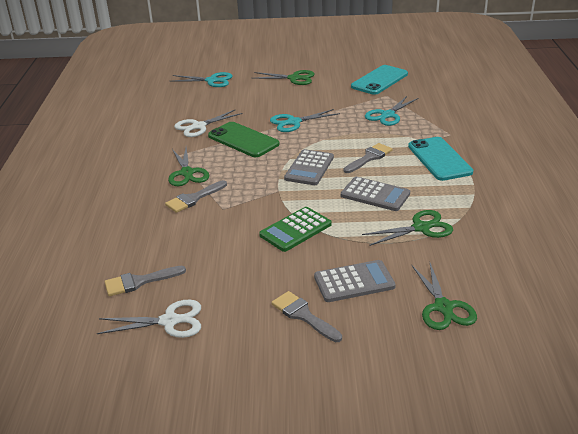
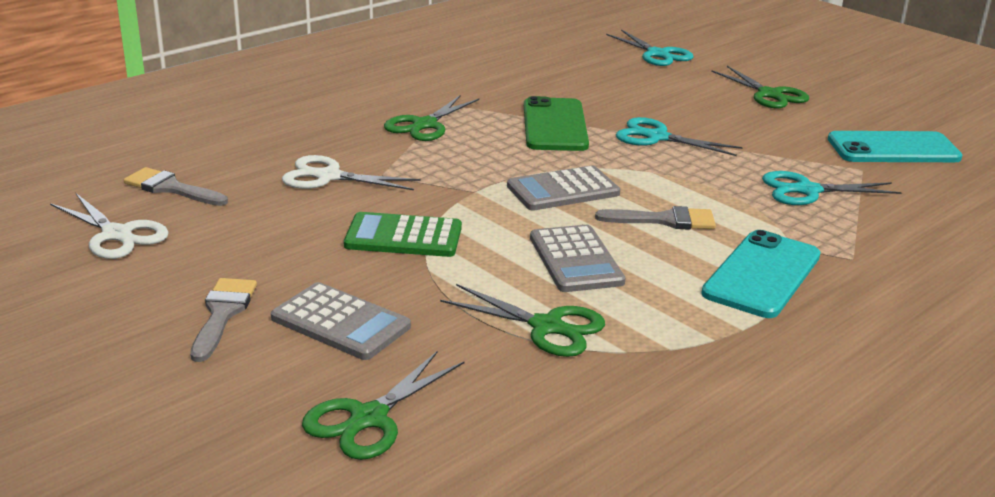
camera: 45 degrees right, 5 degrees down
(194, 198) = (377, 150): grey brush -> none
(198, 126) = (537, 90): white scissors -> white scissors (328, 177)

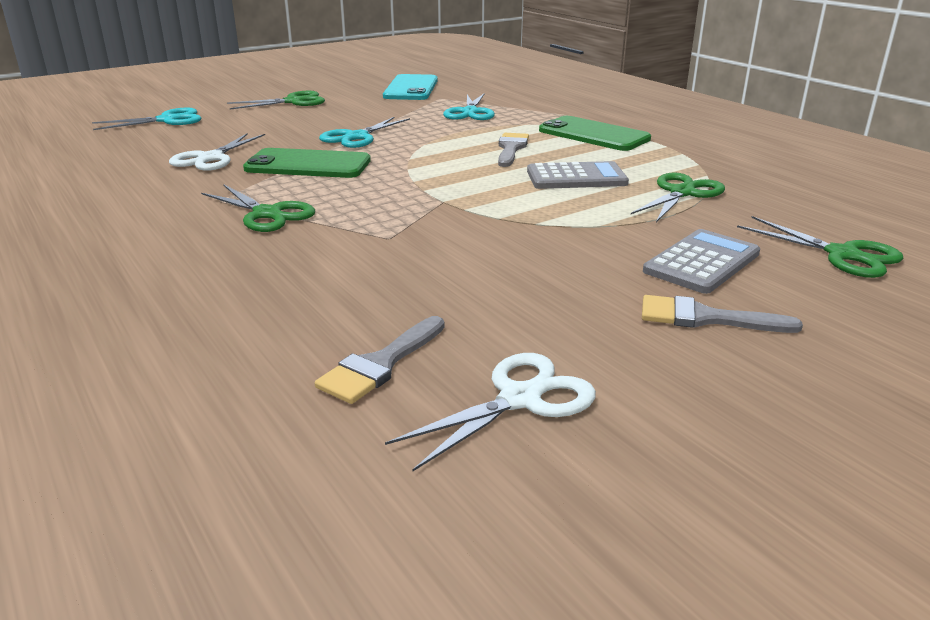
camera: 80 degrees left, 0 degrees up
(328, 177) = (383, 264): white scissors -> white scissors (211, 158)
(403, 237) = (534, 233): green calculator -> none
(563, 190) = (450, 172): grey calculator -> none
(762, 274) = (593, 135): turquoise phone -> green phone

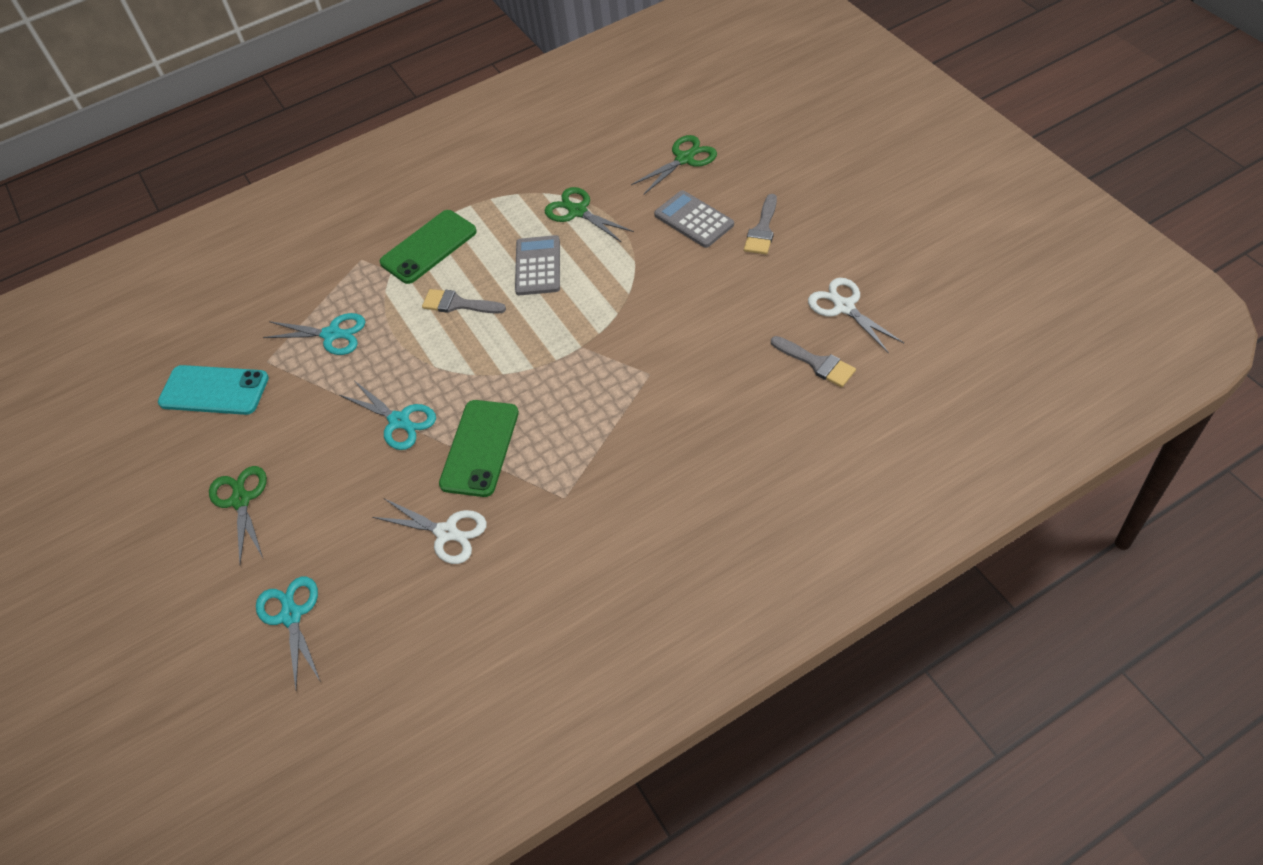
camera: 80 degrees left, 25 degrees up
(267, 214) = (598, 456): green scissors -> none

